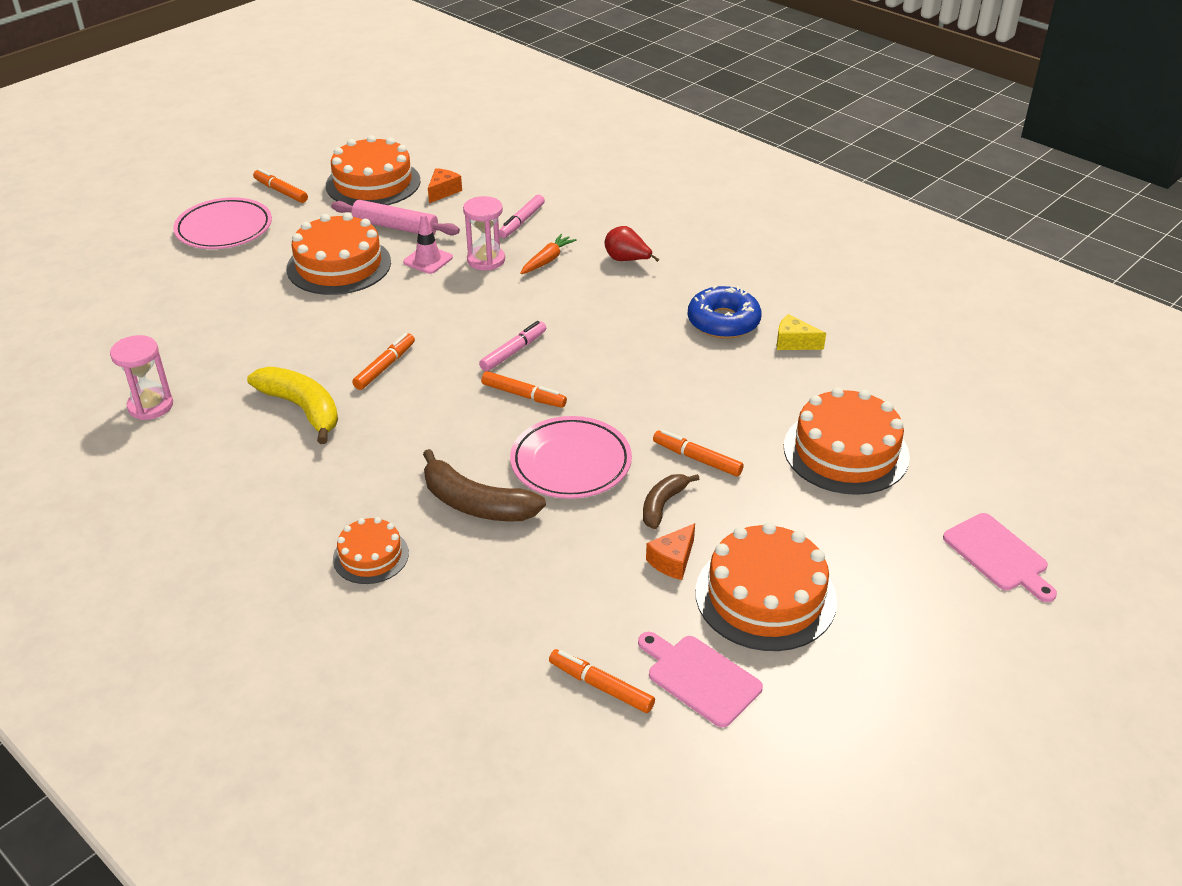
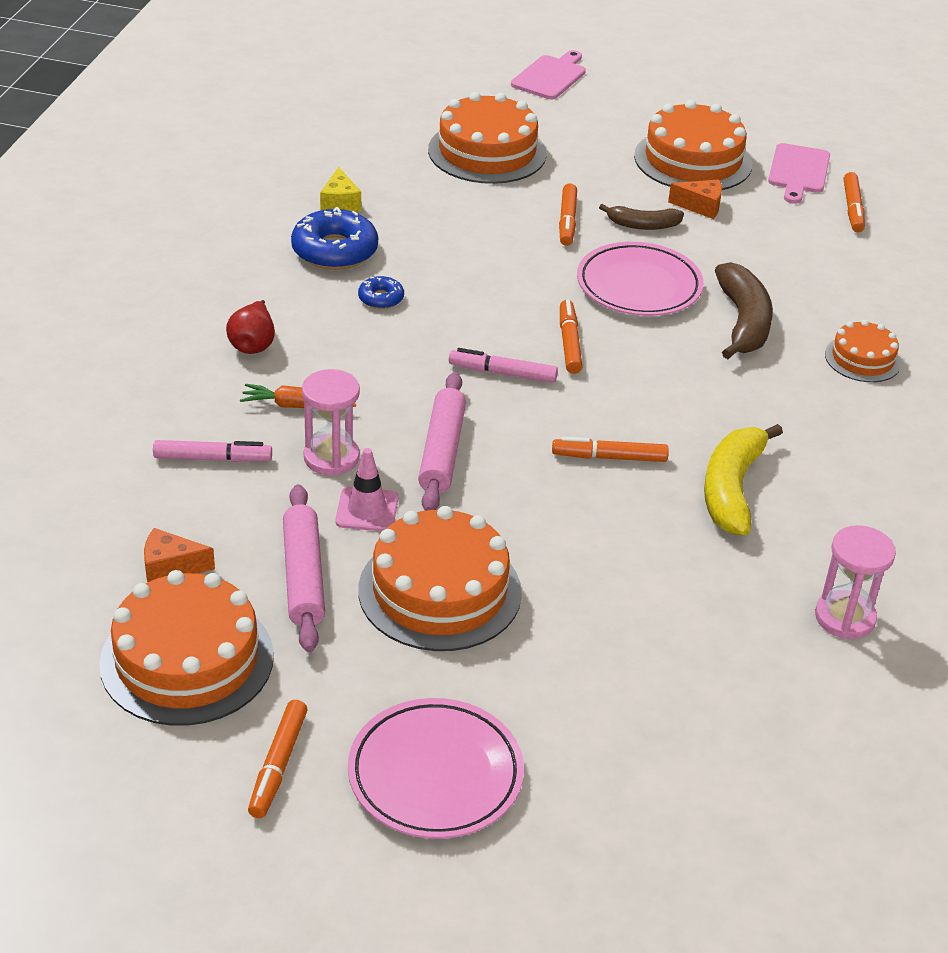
camera: 120 degrees left, 0 degrees up
(454, 301) = (441, 452): none -> pink rolling pin
(645, 325) = (381, 298): none -> blue donut

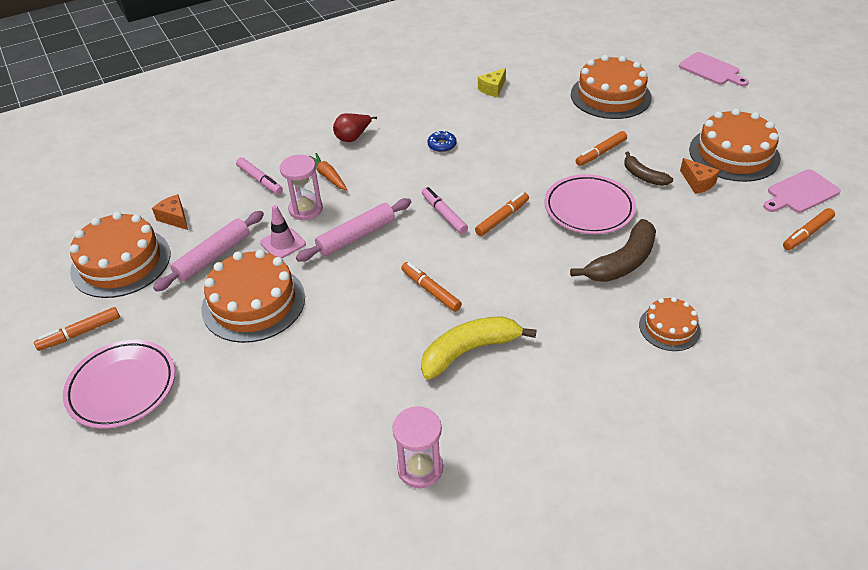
camera: 50 degrees right, 5 degrees up
(334, 251) = (455, 111): blue donut -> none
(550, 76) = (711, 70): pink cutting board -> pink cutting board turned 60 degrees clockwise

